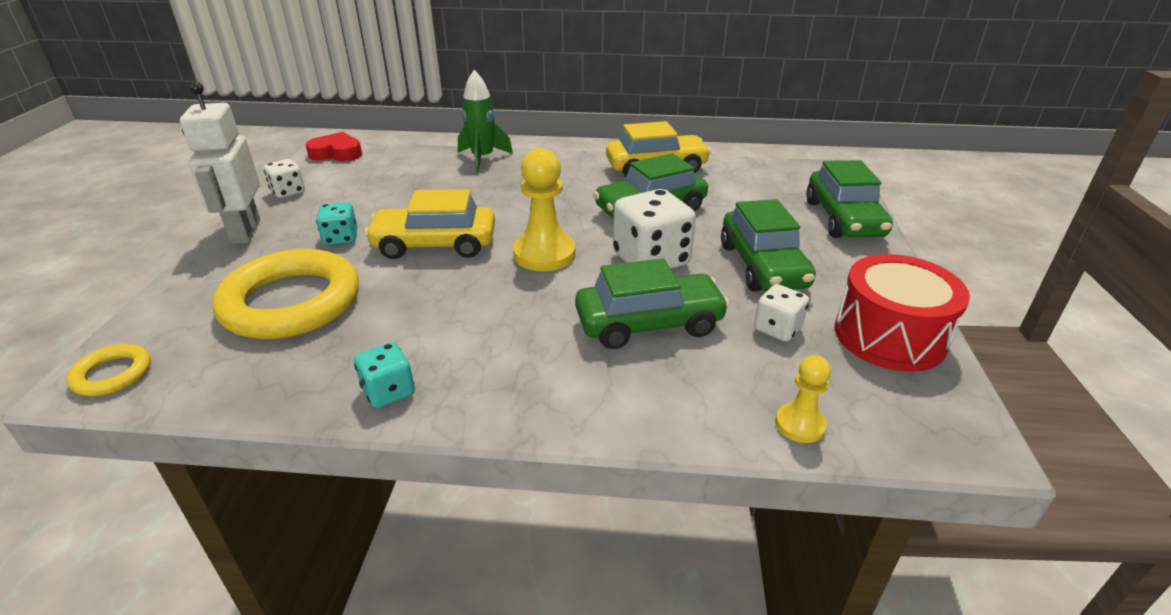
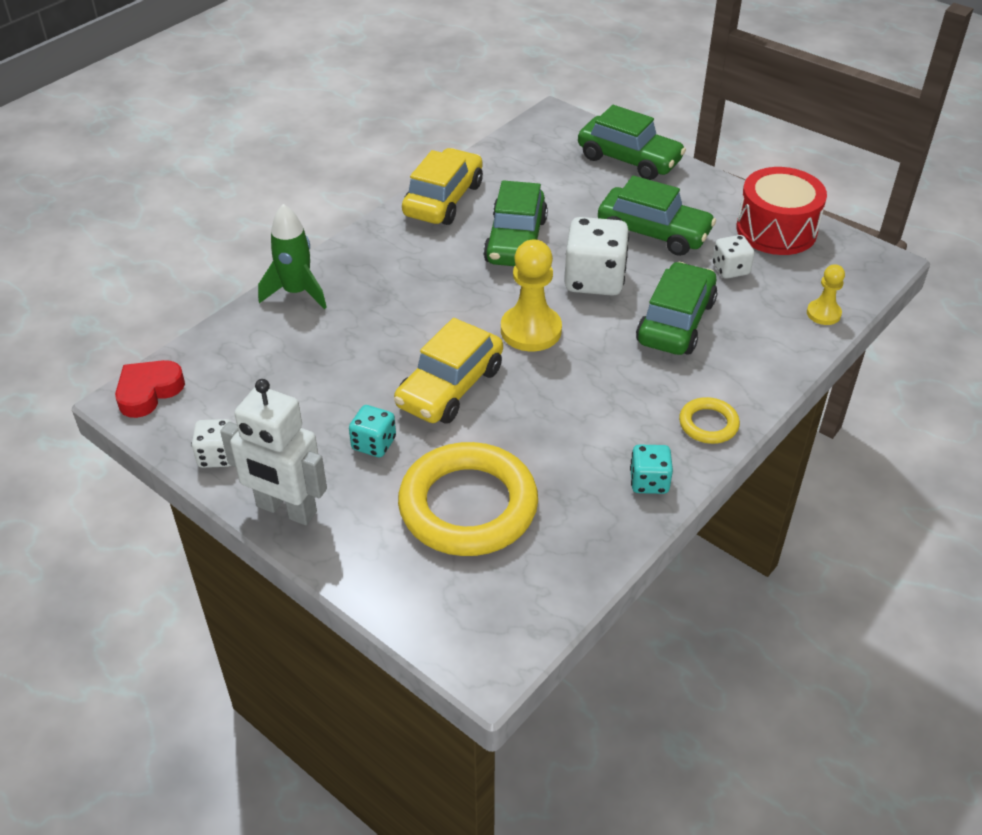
camera: 55 degrees left, 10 degrees up
(112, 374) = (489, 644): yellow ring -> yellow ring (708, 424)

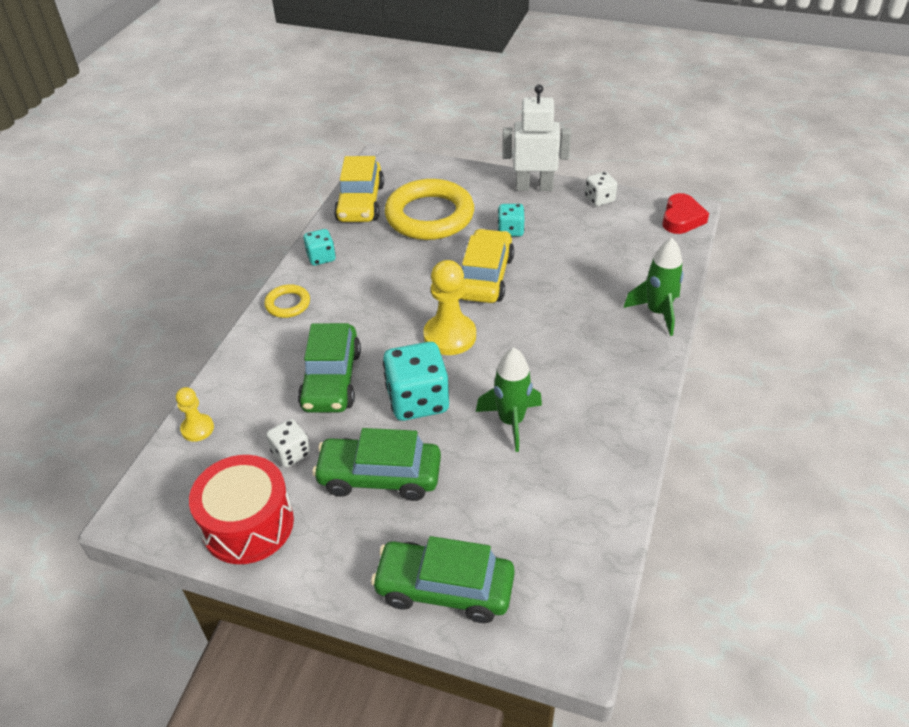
camera: 160 degrees right, 0 degrees up
(443, 199) = (614, 450): yellow car -> yellow car (360, 203)
(516, 241) = (511, 421): green car -> green rocket
(594, 280) = (418, 400): white dice -> turquoise dice

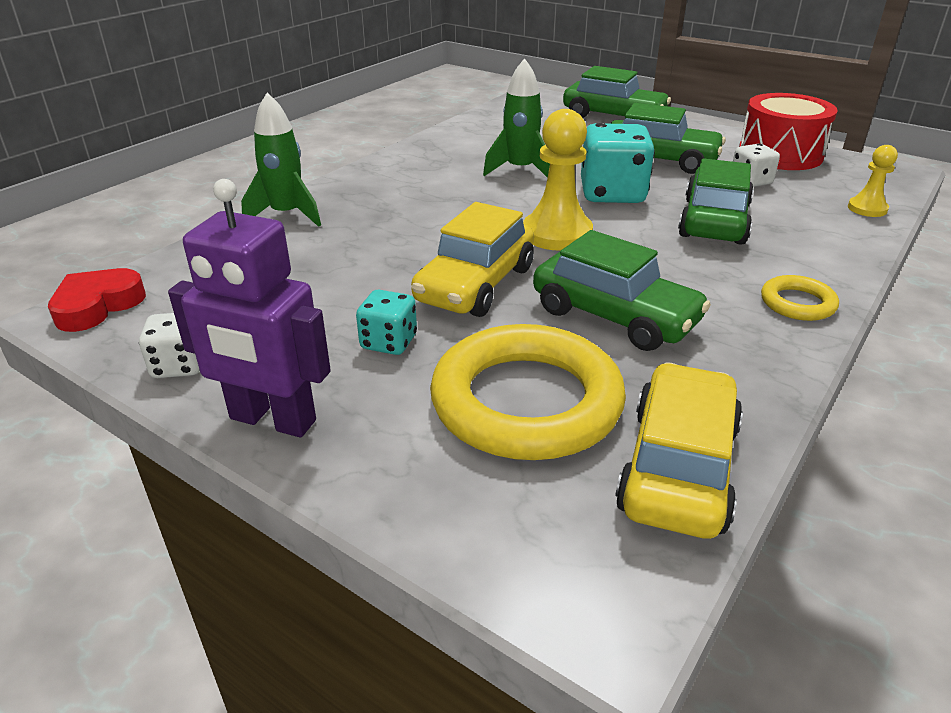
camera: 165 degrees left, 10 degrees down
(321, 257) = (754, 363): turquoise dice -> none
(396, 271) = (614, 316): none -> green car
(534, 187) = (272, 420): white robot -> purple robot

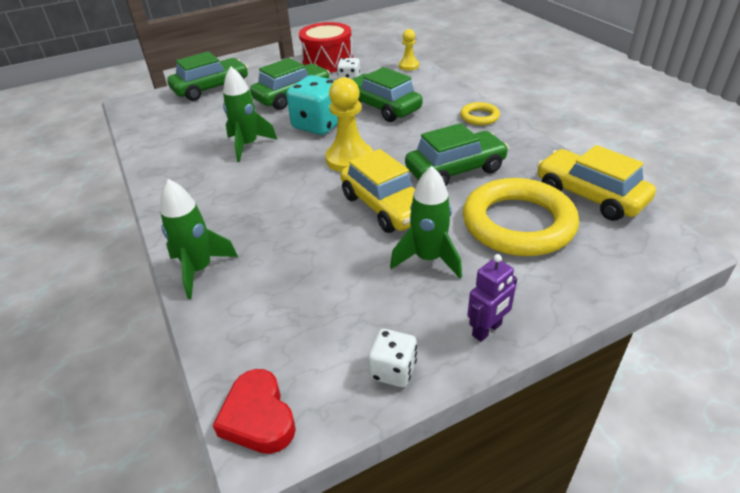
camera: 60 degrees left, 5 degrees up
(272, 420) = (487, 330): purple robot -> purple robot, size x0.57
(389, 342) = (428, 259): turquoise dice -> green rocket

